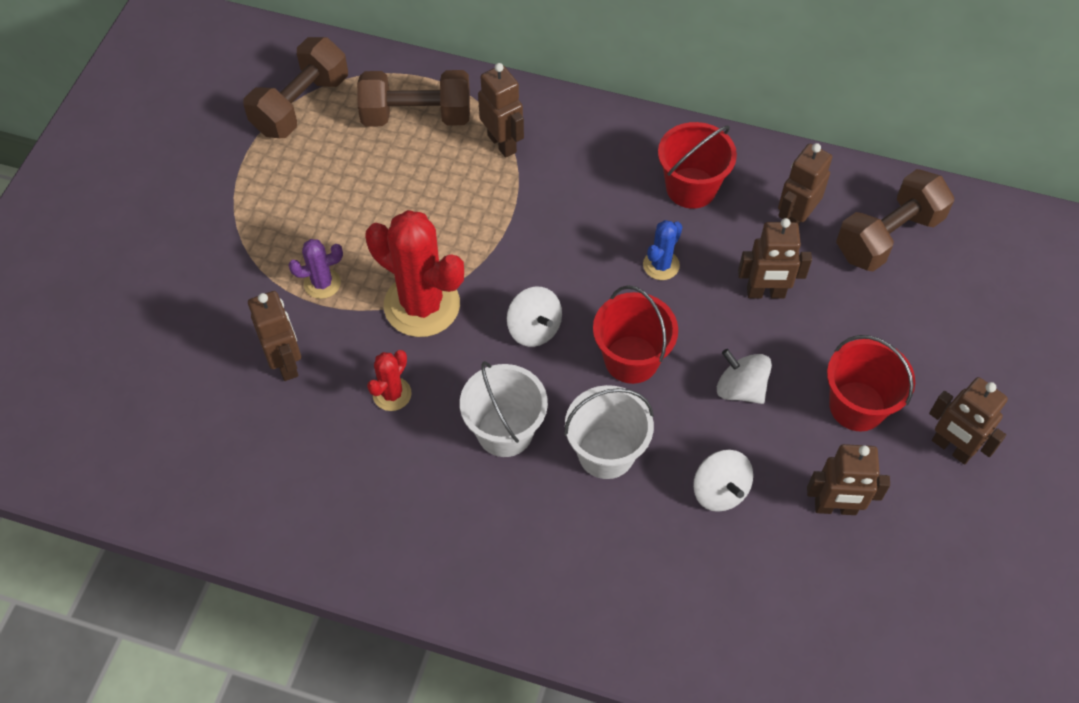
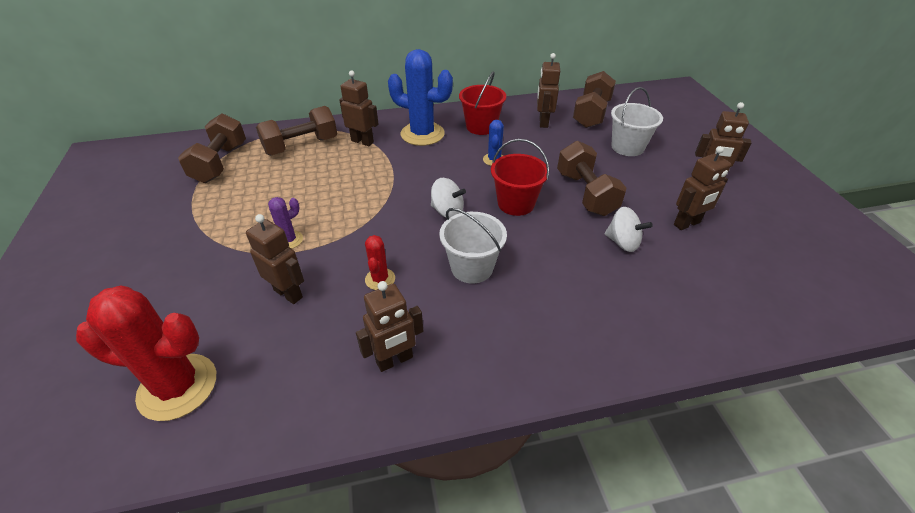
camera: 30 degrees left, 15 degrees down
(422, 305) = (367, 226): red cactus -> red cactus (178, 387)
(594, 165) = (422, 134): none -> blue cactus
(606, 453) = (543, 252): white bucket -> white bucket (627, 147)
(740, 389) = (586, 193): white spinning top -> brown dumbbell
(765, 293) = (558, 152): brown robot -> brown robot (395, 360)
(857, 406) = (648, 178): red bucket -> none

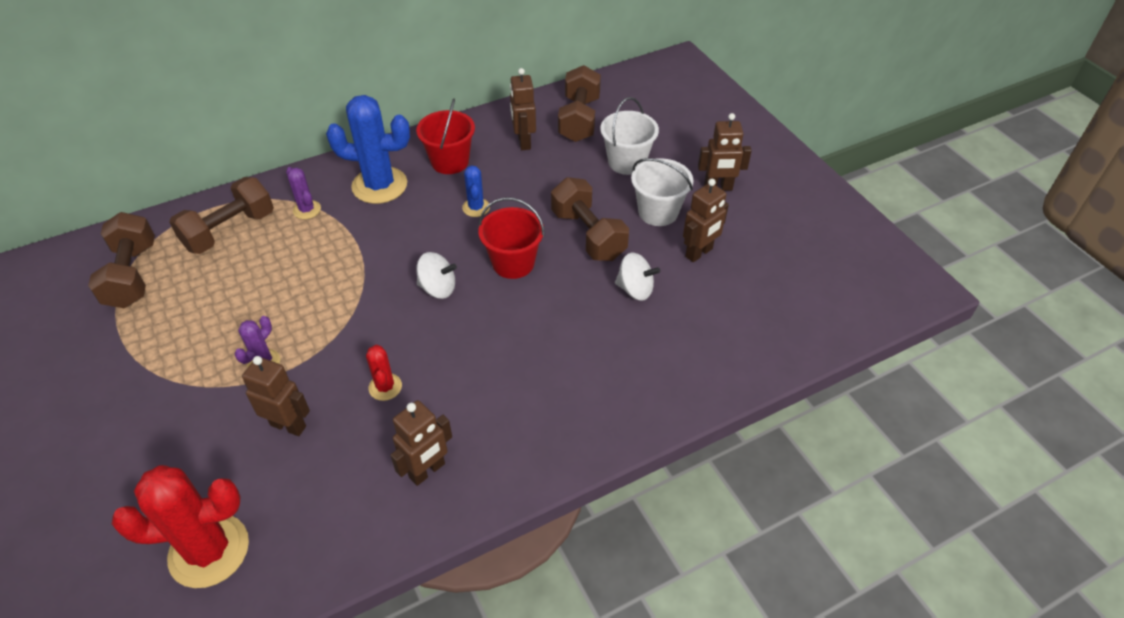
camera: 15 degrees left, 5 degrees up
(362, 141) = (307, 210): brown robot -> purple cactus
(472, 267) = (481, 352): white bucket -> white bucket (658, 212)

